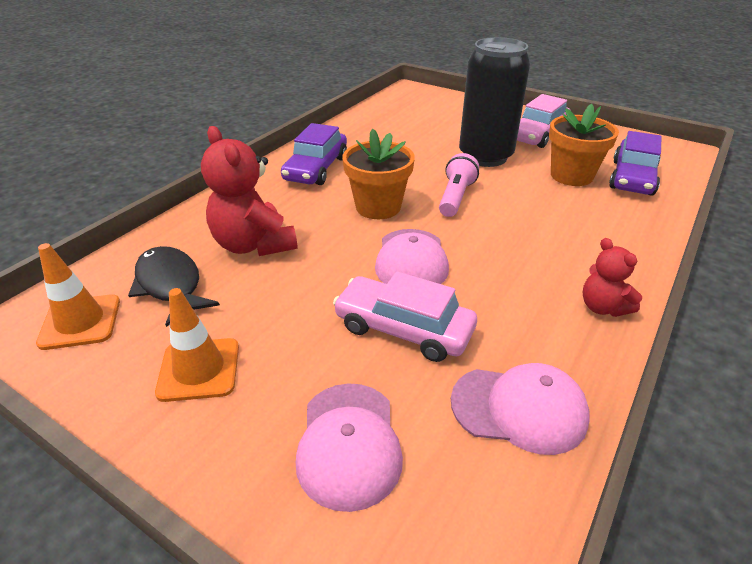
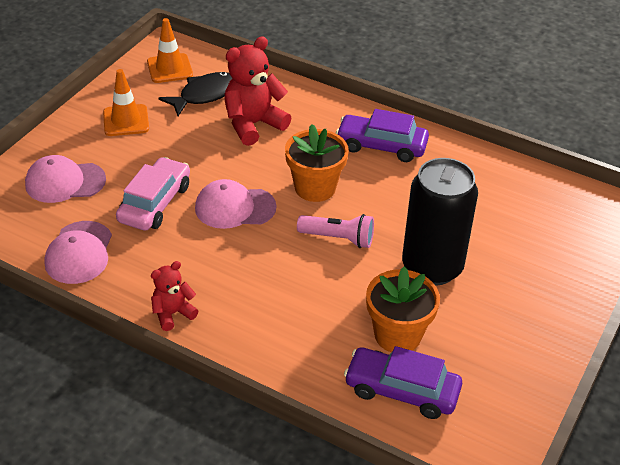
camera: 85 degrees right, 5 degrees up
(537, 134) = (505, 321): pink car -> none

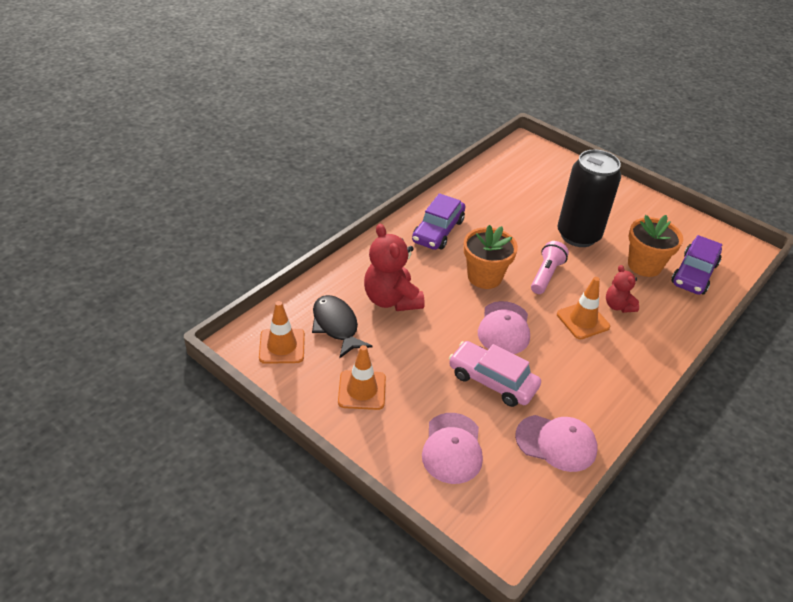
camera: 80 degrees left, 0 degrees up
(173, 313) = (630, 384): red teddy bear -> red teddy bear (618, 306)
(267, 272) = (583, 320): none -> orange traffic cone

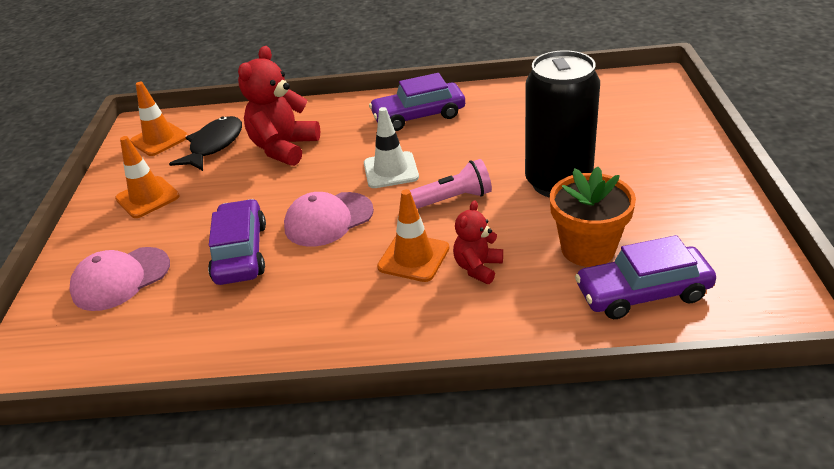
camera: 55 degrees right, 5 degrees down
(484, 277) = (391, 170): orange flower pot -> white traffic cone
(492, 381) = (241, 252): pink car -> purple car
(556, 443) = (192, 337): pink cap -> none

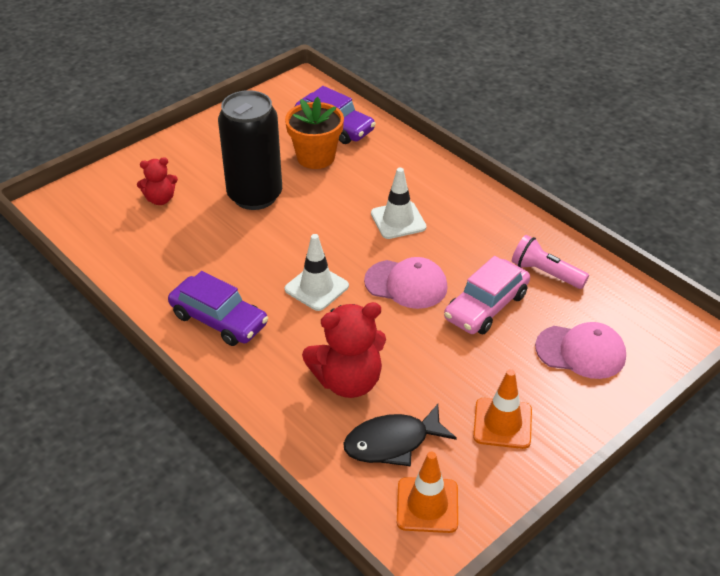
camera: 135 degrees left, 5 degrees up
(241, 252) = (486, 306): purple car -> pink car
(413, 257) = (398, 220): orange traffic cone -> white traffic cone
(452, 199) = (321, 235): pink flashlight -> pink flashlight (545, 273)
(478, 267) = (378, 190): red teddy bear -> red teddy bear (160, 199)

